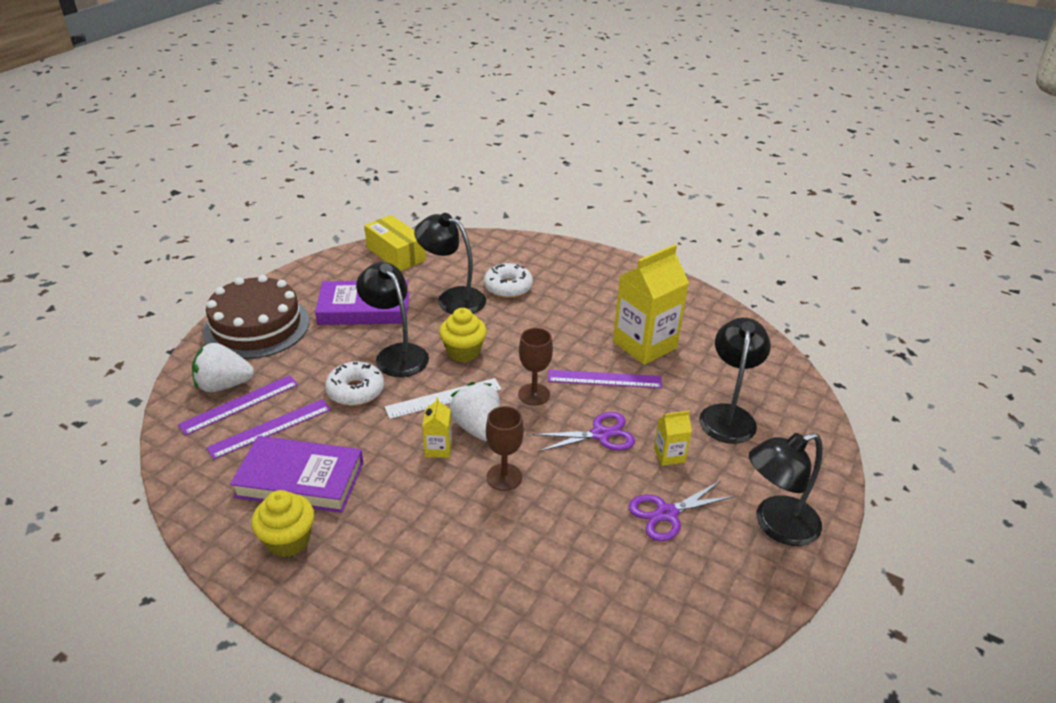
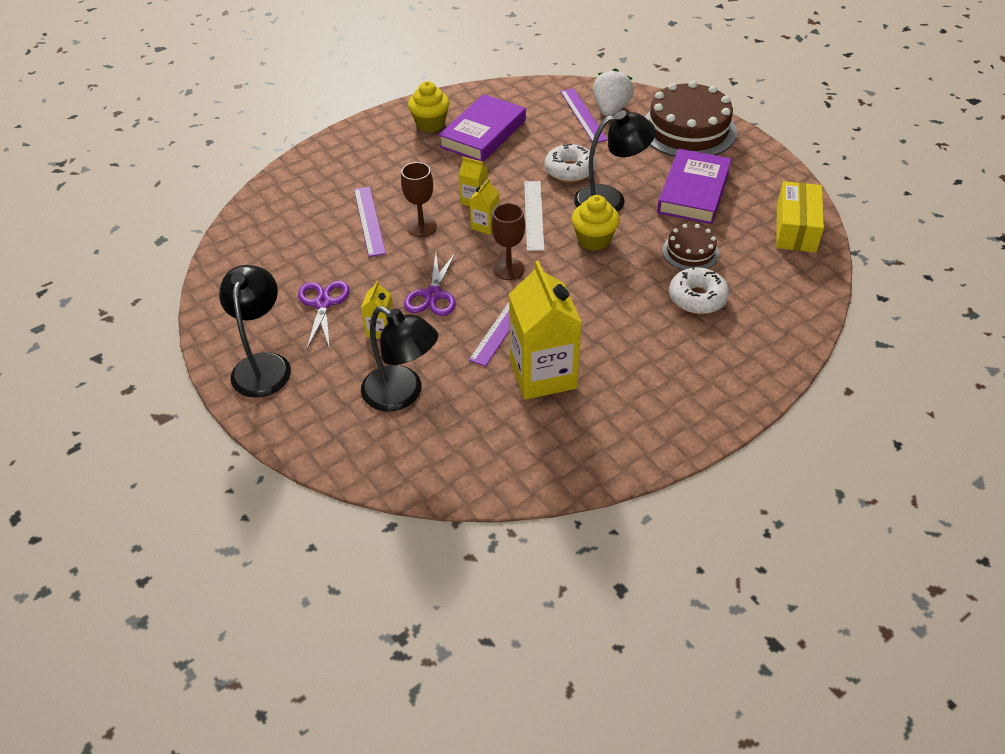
camera: 115 degrees right, 10 degrees up
(270, 428) = (546, 126): purple ruler -> purple ruler (369, 220)
(396, 254) = (795, 228): yellow box -> yellow box turned 60 degrees counterclockwise
(452, 298) = (690, 252): black lamp -> brown cake
(477, 428) = (485, 225): white strawberry -> yellow carton

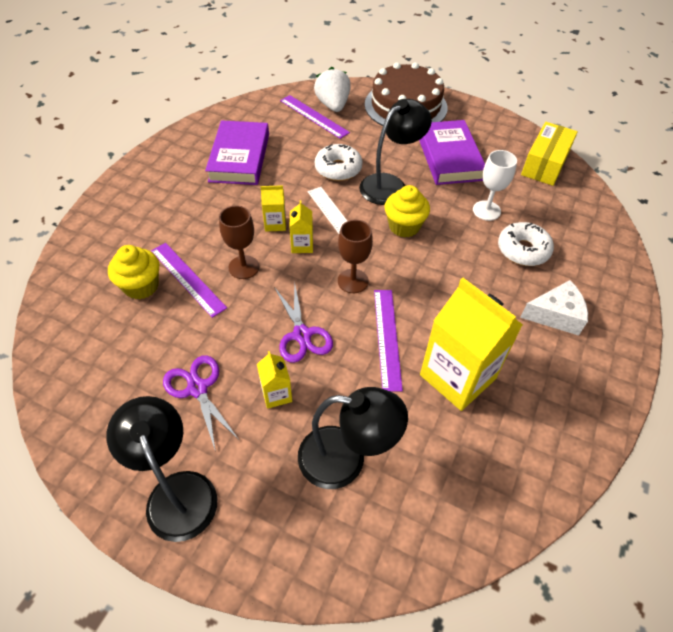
camera: 30 degrees left, 5 degrees up
(430, 124) = (184, 162): yellow cupcake -> yellow cupcake (141, 286)
(680, 362) = (556, 315): none -> white cheese
(690, 252) = (486, 210): brown cake -> white goblet
(795, 228) = (545, 164): yellow box -> yellow box turned 45 degrees clockwise

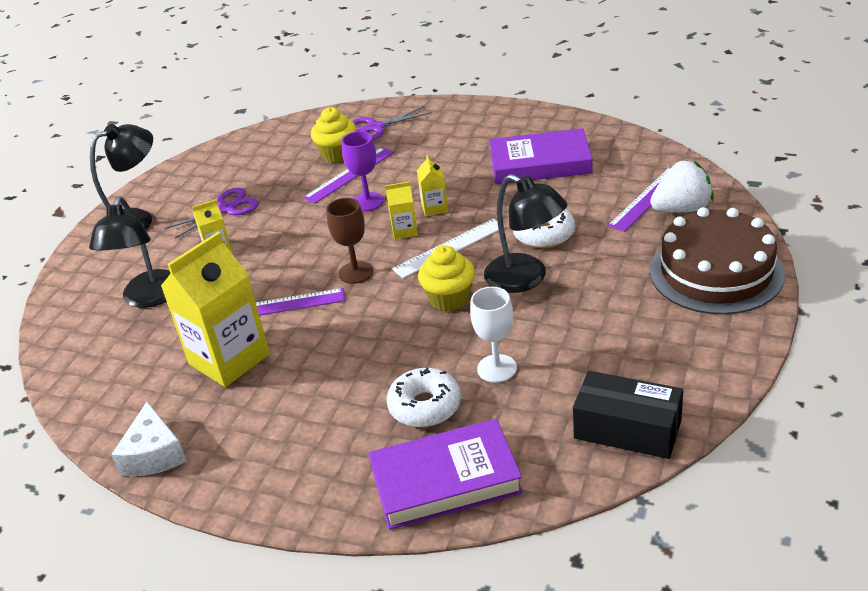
camera: 90 degrees right, 15 degrees down
(244, 267) = (368, 202): brown goblet -> purple goblet
(302, 335) = (283, 252): purple scissors -> purple scissors (376, 127)
(449, 157) = (605, 325): purple book -> purple book (445, 480)
(545, 164) = (627, 429): yellow box -> black box
(556, 315) = (314, 437): white cheese -> white cheese (154, 454)

